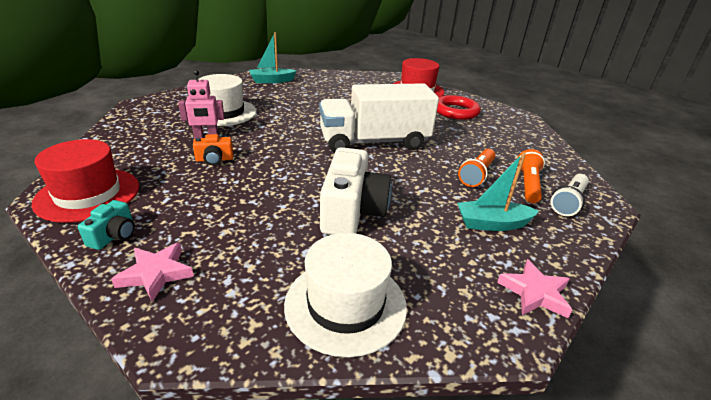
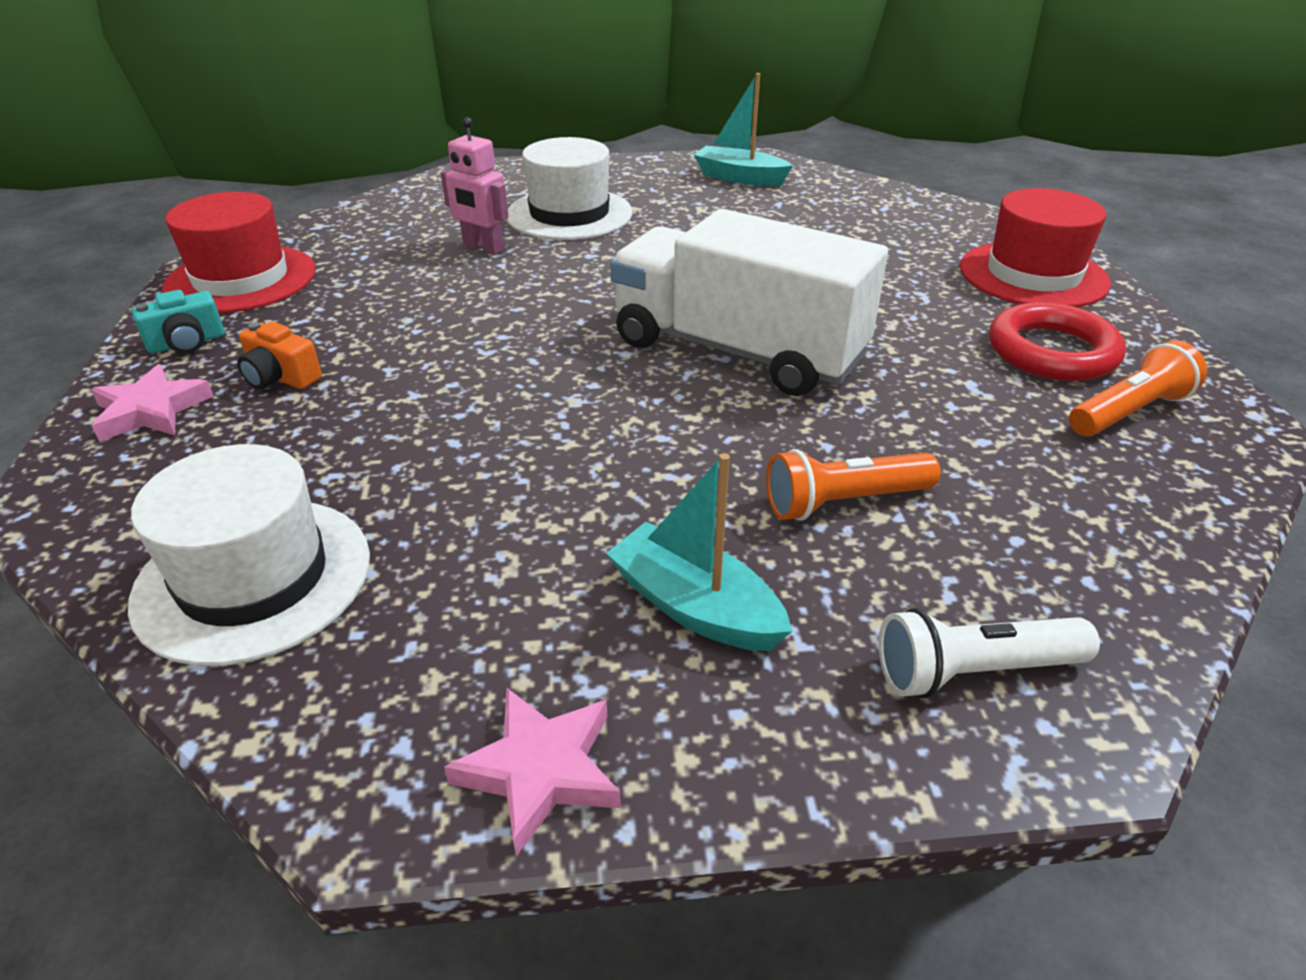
camera: 45 degrees right, 5 degrees up
(214, 159) = (440, 286): orange camera -> orange camera (280, 377)
(352, 211) = (490, 452): white camera -> none
(528, 185) = (933, 581): orange flashlight -> orange flashlight (1128, 412)

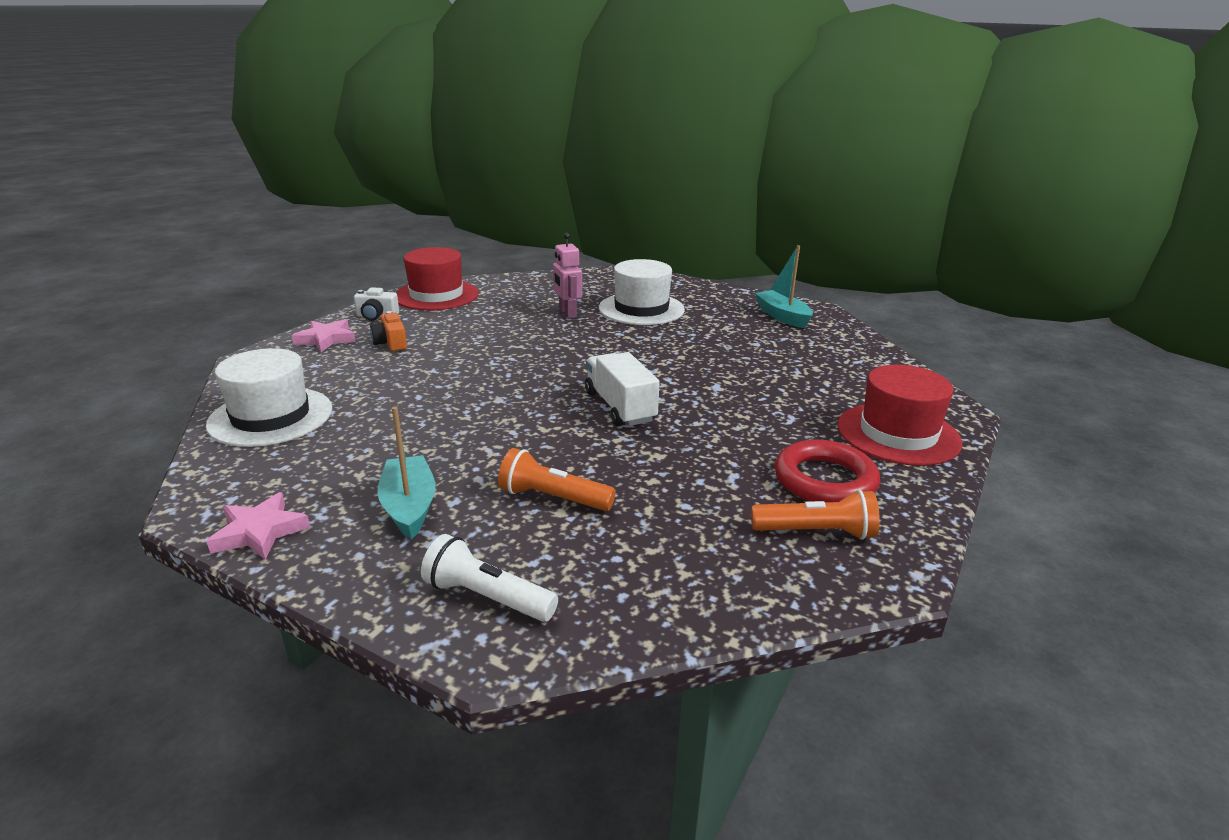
camera: 35 degrees right, 10 degrees down
(187, 343) = (377, 316): turquoise camera -> white camera
(737, 351) = (619, 407): white truck -> white truck, size x0.59

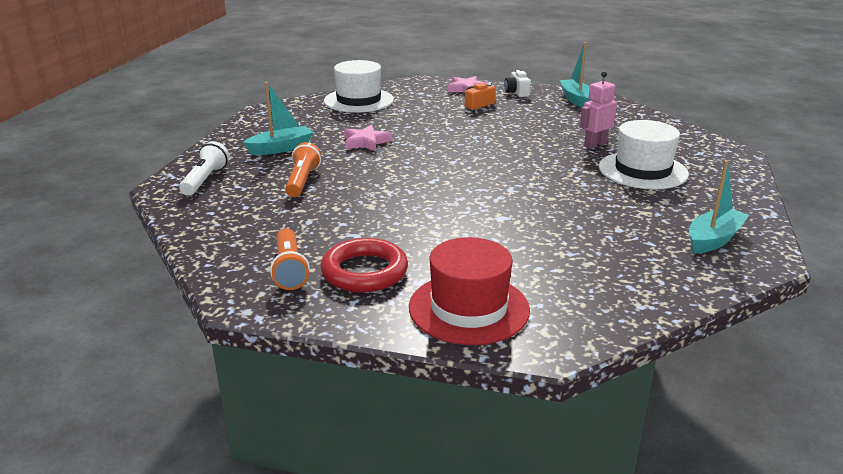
camera: 75 degrees right, 0 degrees up
(259, 532) = (249, 124): pink star -> pink star (366, 142)
(436, 295) = (576, 99): red hat -> turquoise boat
(619, 407) = (435, 185): white truck -> none

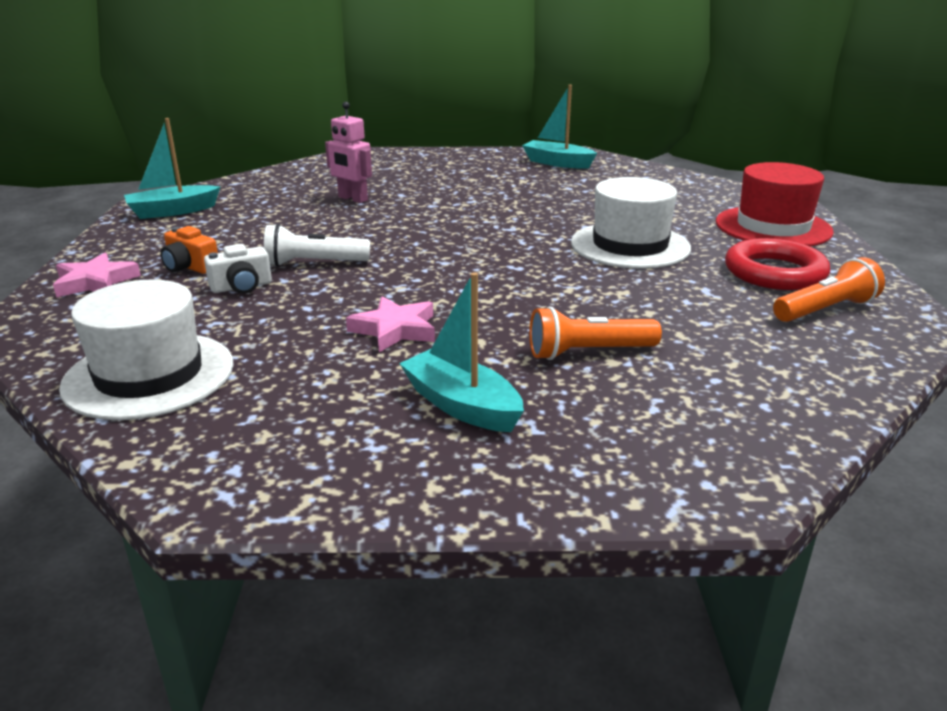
camera: 105 degrees left, 0 degrees up
(205, 180) = (661, 451): white flashlight -> white flashlight (314, 263)
(517, 92) = (127, 246): white camera -> white camera (242, 287)
(642, 170) = (422, 181): white hat -> white hat (630, 245)

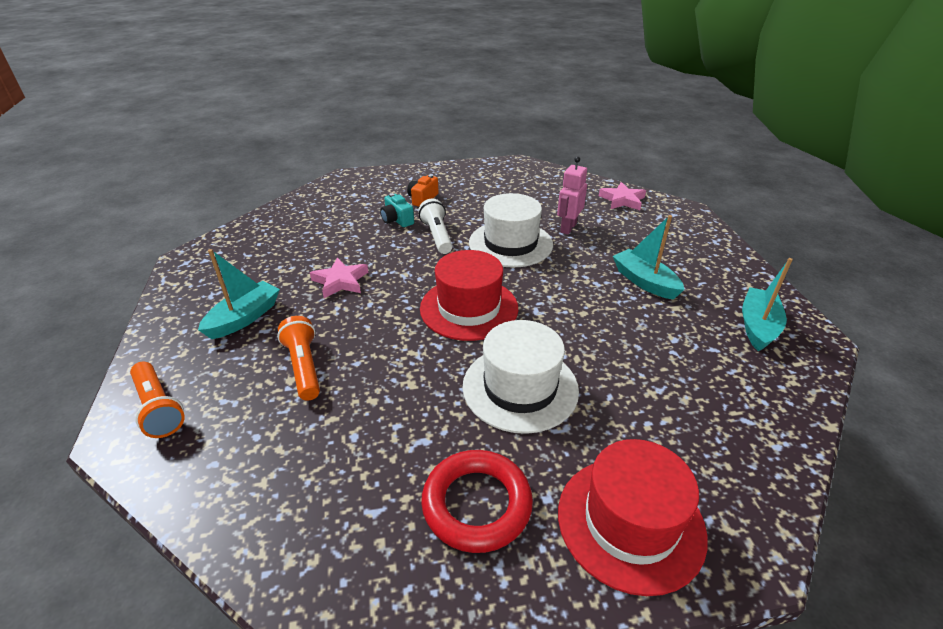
camera: 80 degrees right, 10 degrees up
(95, 282) = (398, 180): pink star -> pink star (622, 200)
(149, 375) = (293, 219): white hat -> white hat (510, 244)
(173, 211) = (509, 173): turquoise boat -> turquoise boat (644, 282)
(242, 287) = (397, 220): white camera -> turquoise camera
(494, 257) = (469, 308): none -> red hat
(825, 310) = (383, 538): orange flashlight -> orange flashlight (159, 408)

